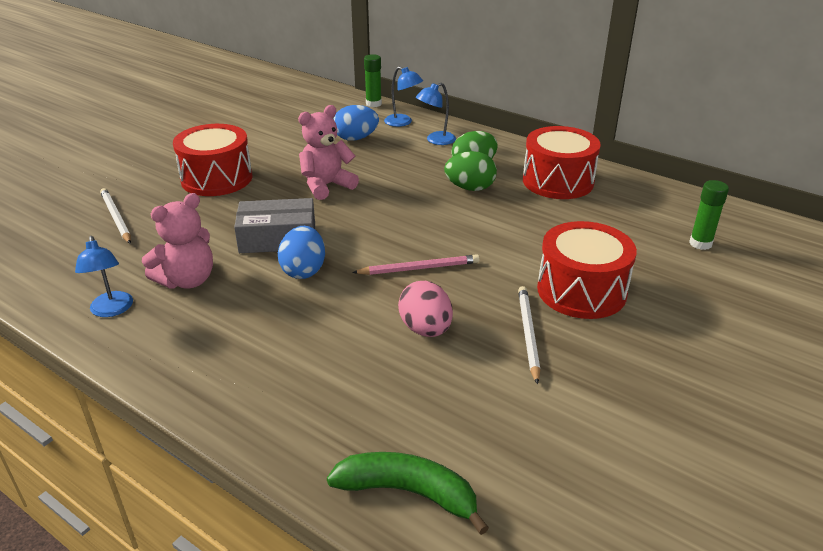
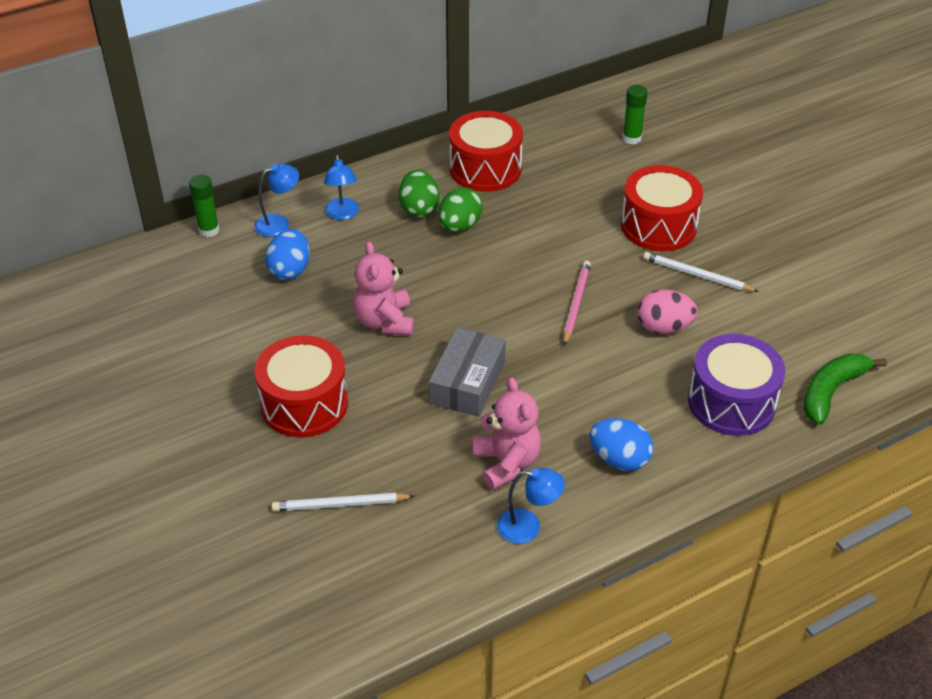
camera: 65 degrees left, 10 degrees up
(304, 270) = (537, 378): blue egg -> blue egg (619, 459)
(339, 405) = (731, 402): none -> purple drum

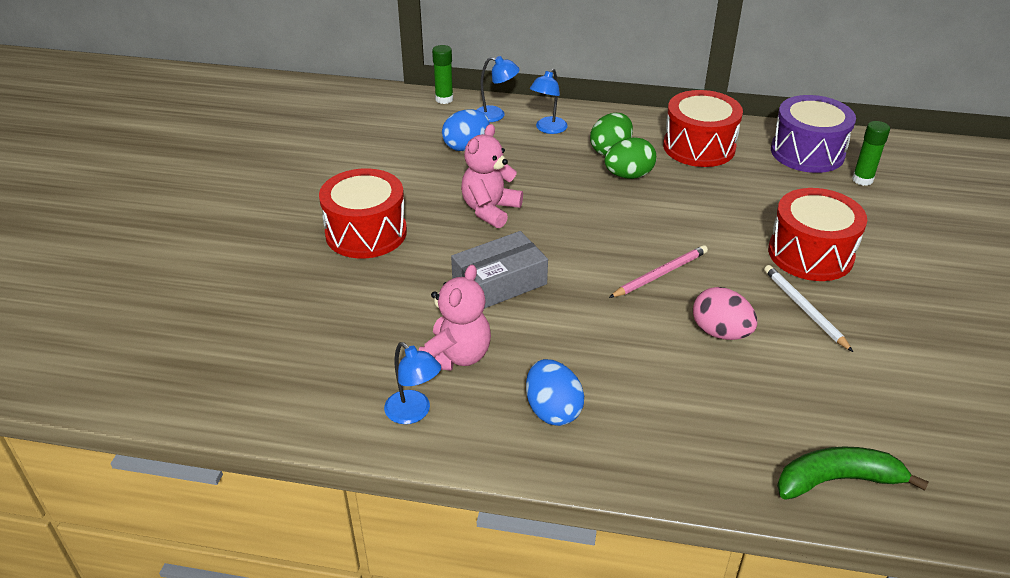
camera: 40 degrees right, 5 degrees down
(340, 505) = (303, 311): white pencil -> none
(731, 402) = (715, 428): purple drum -> purple drum (807, 152)

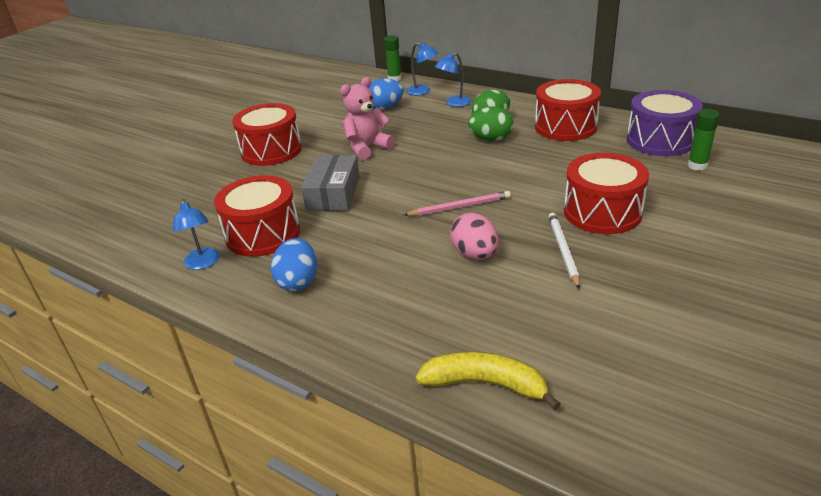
camera: 25 degrees right, 5 degrees down
(456, 356) = (263, 234): pink teddy bear -> red drum
(499, 282) = (333, 193): grey box -> grey box turned 75 degrees counterclockwise
(837, 480) = (485, 384): green banana -> yellow banana

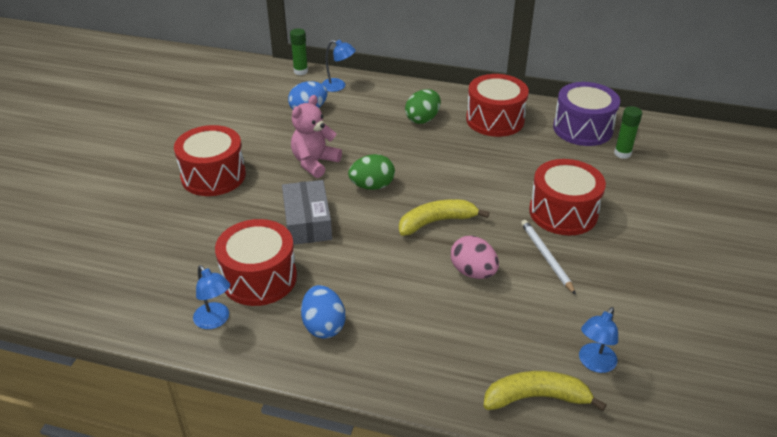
camera: 20 degrees left, 5 degrees up
(454, 103) = (377, 99): blue lamp -> blue lamp (594, 363)
(459, 207) = (437, 222): pink pencil -> yellow banana
(491, 139) = (432, 140): green egg -> green egg (372, 186)

